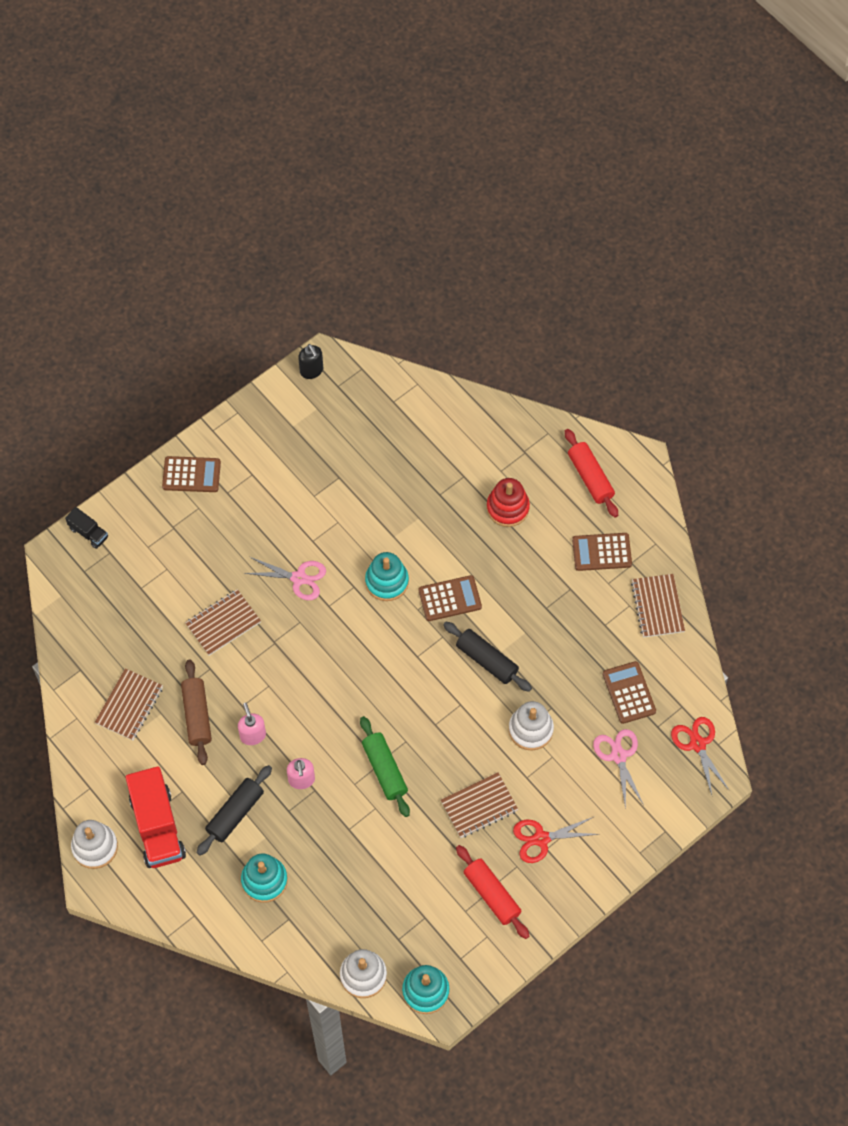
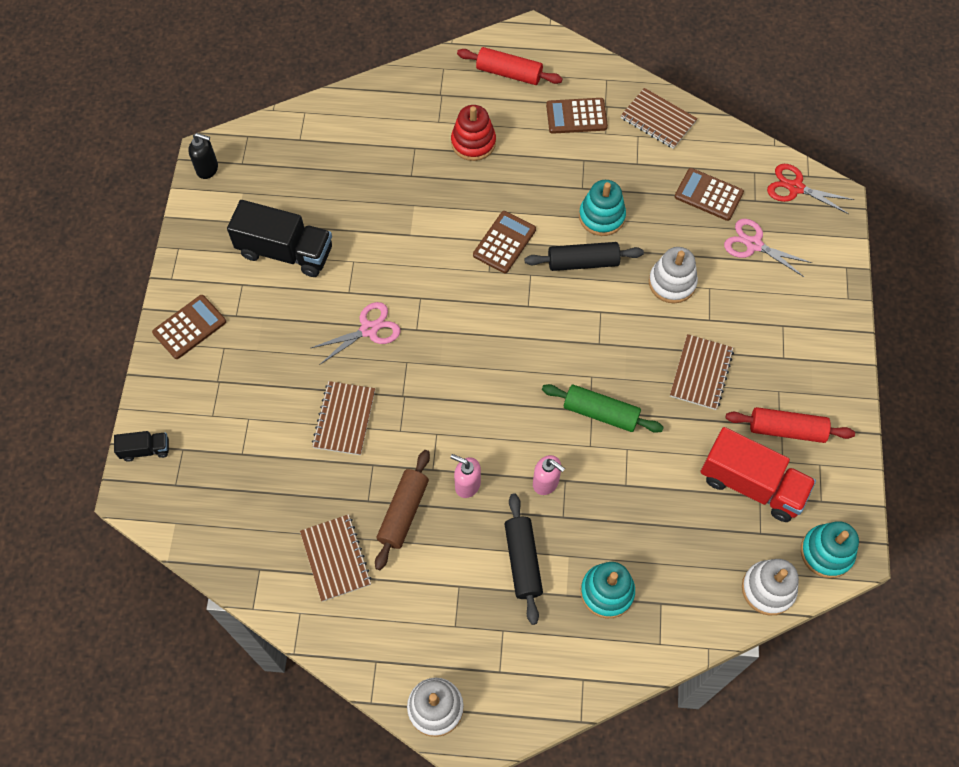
camera: 45 degrees left, 0 degrees up
(157, 826) = (470, 636): red truck -> red truck (751, 484)
(197, 715) = (403, 512): brown rolling pin -> brown rolling pin turned 75 degrees clockwise
(301, 476) = (285, 252): none -> black truck
(387, 581) = (442, 272): turquoise stacking toy -> turquoise stacking toy (601, 216)
(541, 839) = (772, 354): red scissors -> none
(601, 552) = (576, 116): brown calculator -> brown calculator turned 45 degrees clockwise

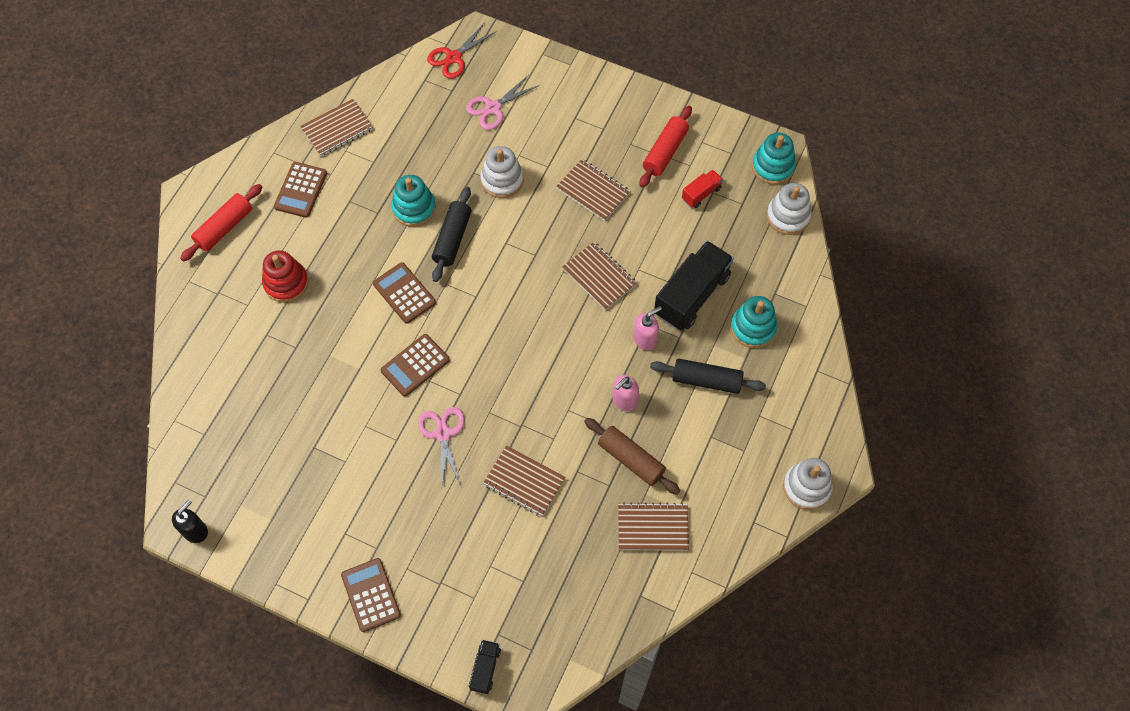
camera: 70 degrees left, 0 degrees up
(285, 252) = (327, 483): black truck -> black truck (691, 295)
(600, 413) = (599, 277): green rolling pin -> brown notebook
(708, 195) = (431, 121): brown calculator -> brown calculator (415, 365)
(751, 484) = (701, 194): red truck -> red truck, size x0.49

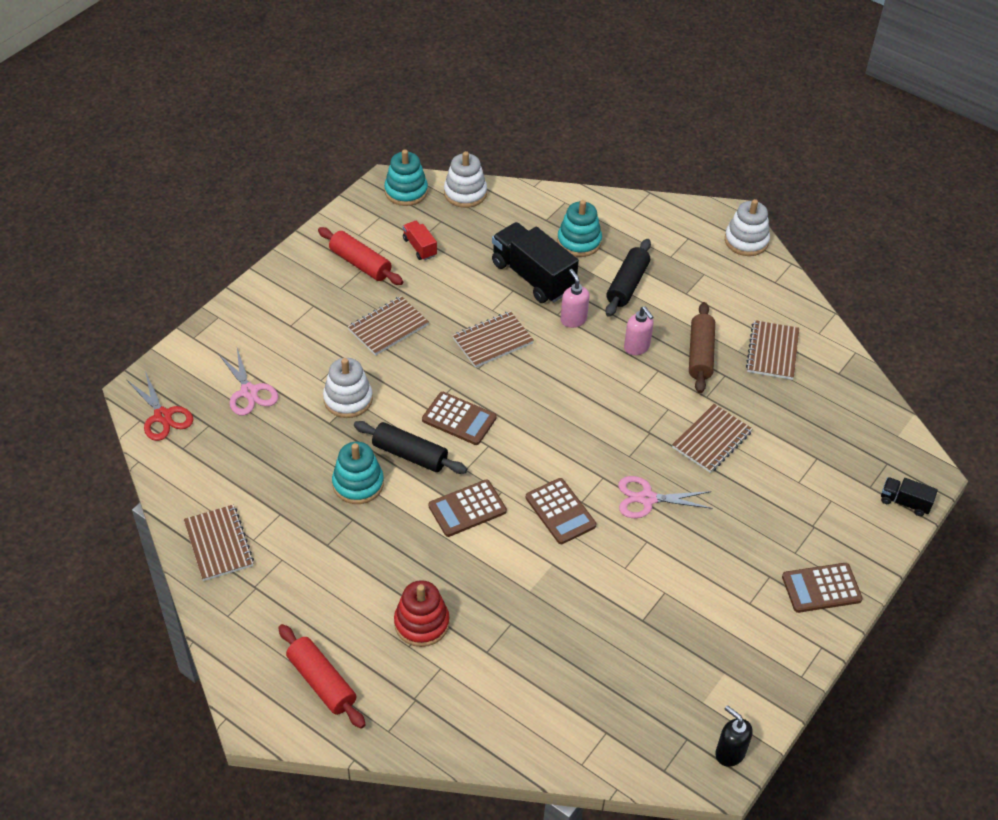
camera: 80 degrees left, 15 degrees down
(300, 190) = (294, 593): brown calculator -> brown calculator (459, 419)
(631, 459) = (700, 354): brown rolling pin -> brown rolling pin turned 45 degrees counterclockwise

